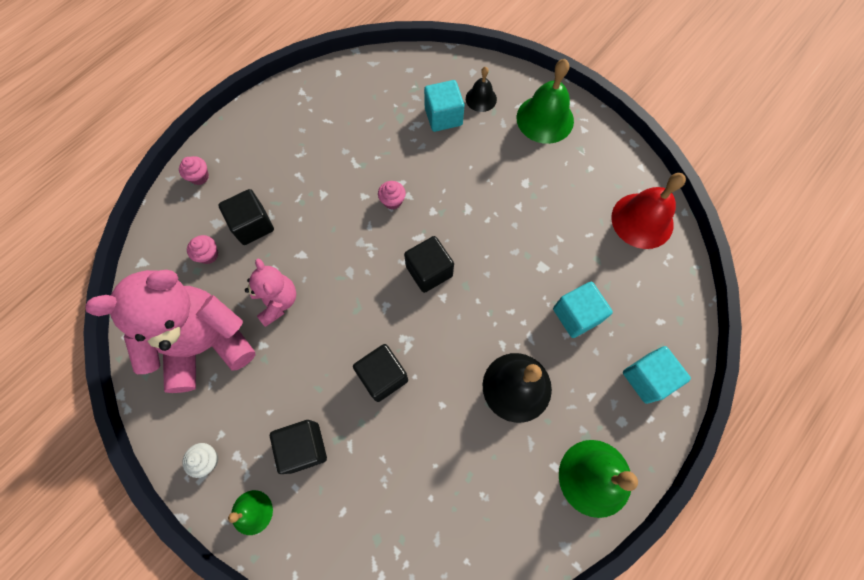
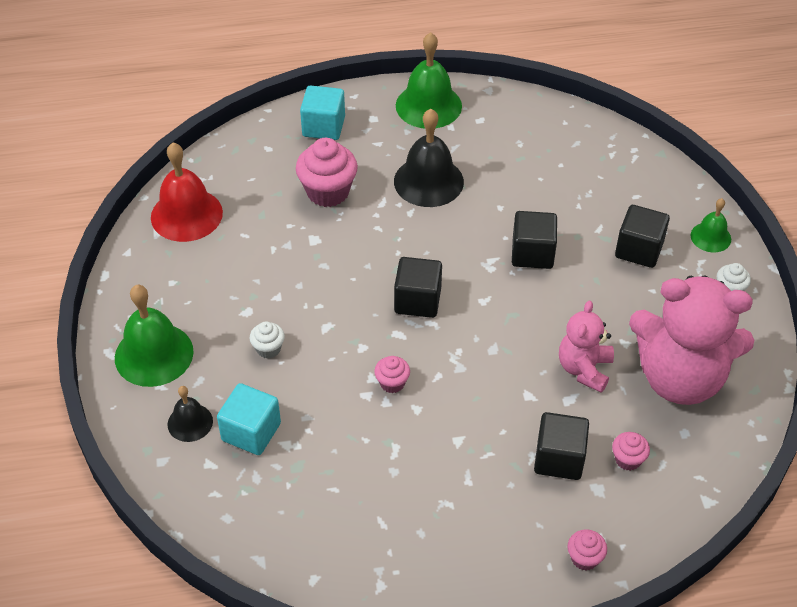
camera: 140 degrees left, 20 degrees down
(486, 169) = (268, 349): none -> white cupcake
(576, 315) = (328, 192): turquoise cube -> pink cupcake

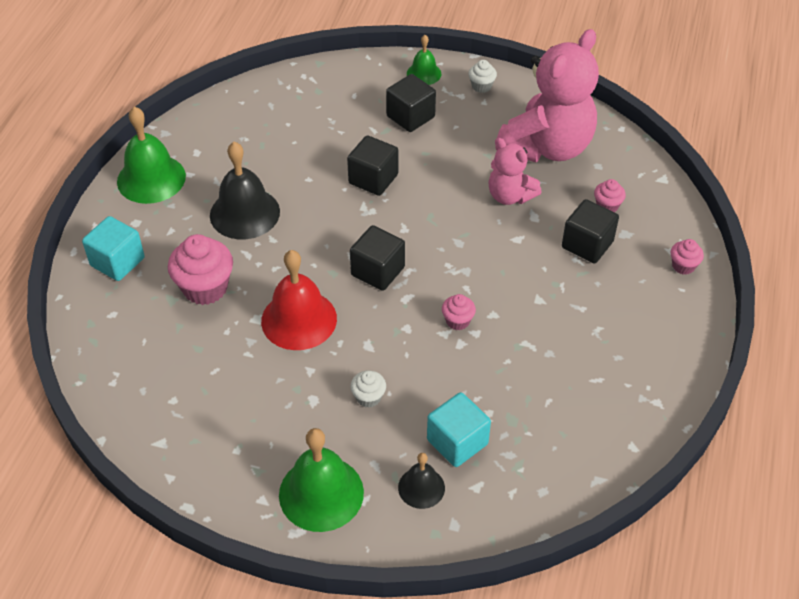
camera: 65 degrees left, 0 degrees up
(186, 215) = (154, 409): red bell -> red bell (299, 319)

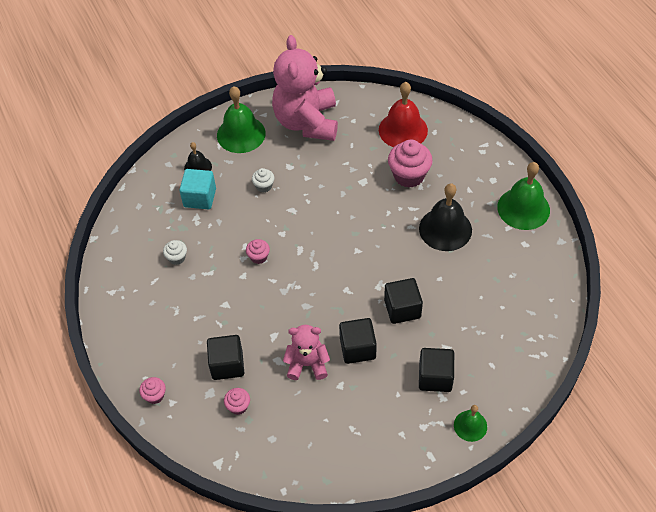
camera: 140 degrees right, 5 degrees up
(117, 262) = (470, 155): turquoise cube -> none
(299, 319) = (342, 196): red bell -> red bell (403, 130)
(378, 271) = (332, 252): black cube -> black cube (357, 348)
(481, 86) = (418, 448): white cupcake -> white cupcake (177, 258)
(547, 147) = (320, 427): pink teddy bear -> pink teddy bear (307, 122)

